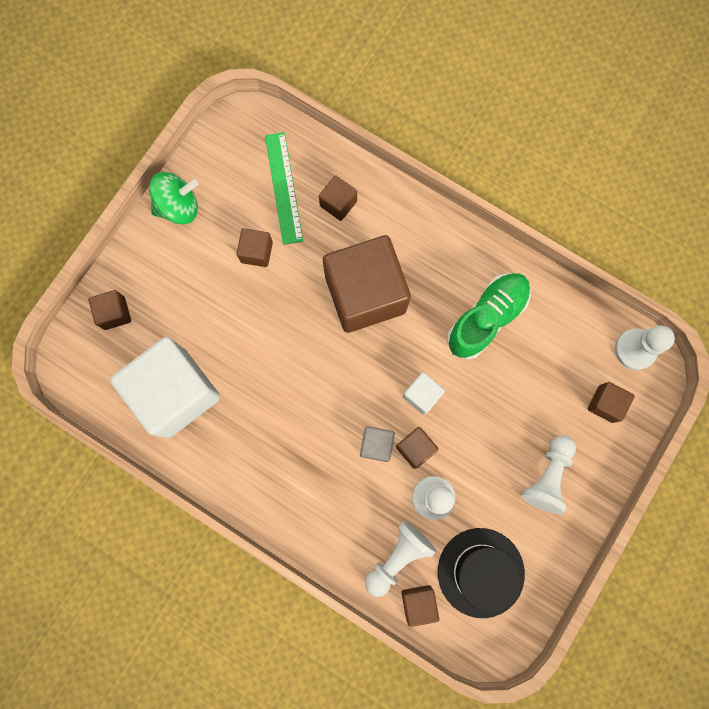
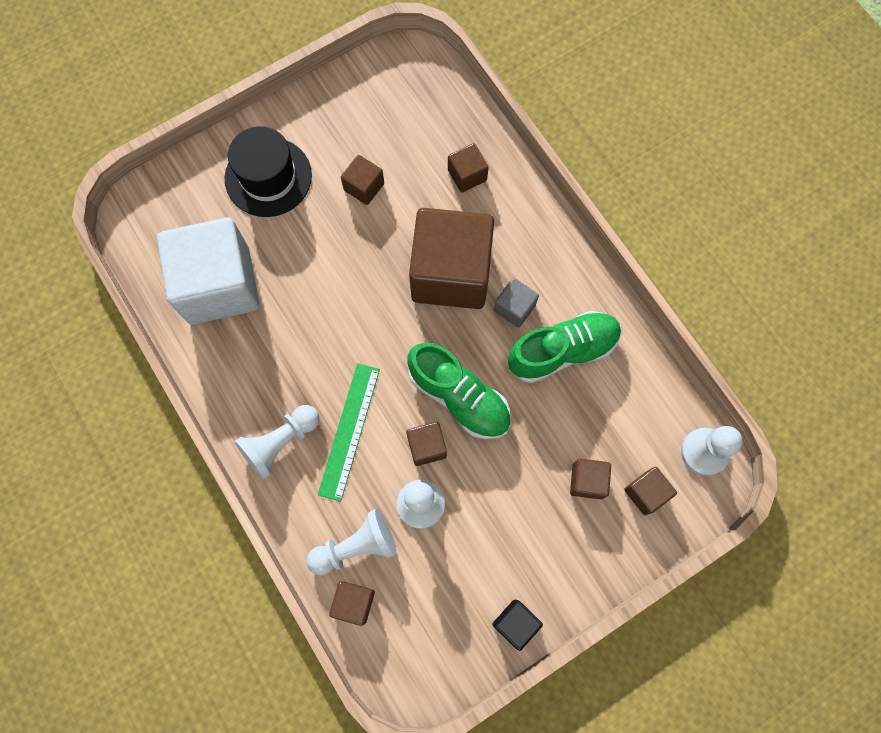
camera: 25 degrees right, 5 degrees down
(115, 313) = (200, 185): brown cube -> brown cube (587, 481)
(179, 207) = (310, 113): green spinning top -> none
(284, 188) = (421, 138): green ruler -> green ruler (349, 431)
(376, 445) = (389, 425): grey cube -> grey cube (514, 308)
(422, 395) = (459, 397): white cube -> green shoe
(480, 572) = (432, 603): black hat -> black hat (268, 177)
(547, 476) = (549, 538): white pawn -> white pawn (280, 443)
(553, 557) = (515, 623): none -> black cube

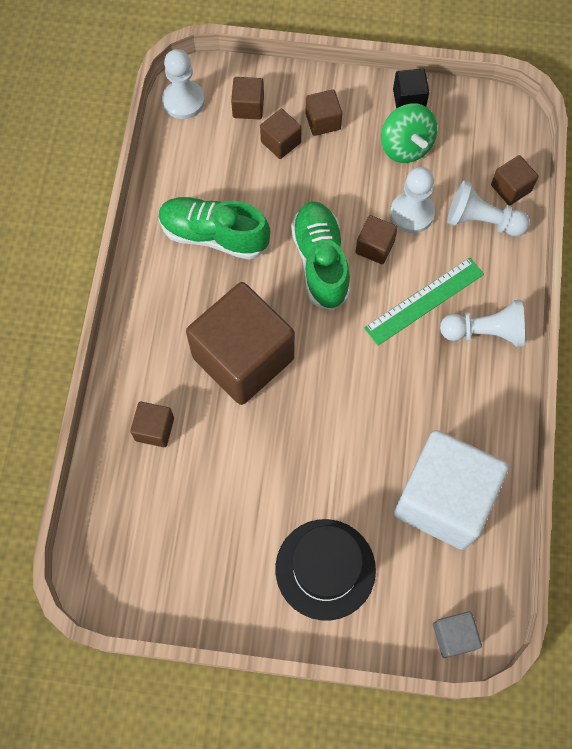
camera: 140 degrees left, 5 degrees down
(364, 187) = (249, 490): brown cube -> brown cube (323, 121)
(478, 568) = (405, 146): none -> green spinning top
(514, 308) = (219, 293): grey cube -> grey cube (454, 636)

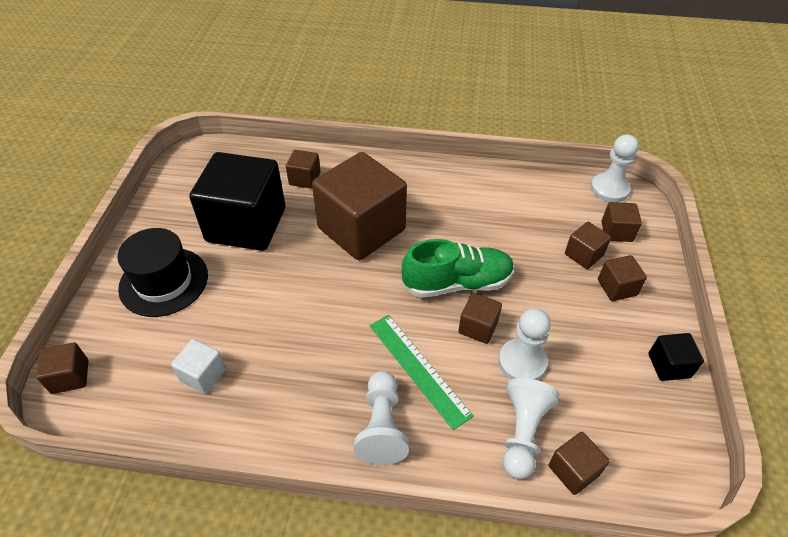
camera: 90 degrees right, 20 degrees down
(214, 235) = (477, 210): green shoe -> none
(235, 489) = (246, 225): none -> black cube
(405, 146) = (605, 360): green spinning top -> none
(443, 499) = (203, 375): white cube -> white cube, size x0.43
(454, 636) = (70, 376): grey cube -> brown cube

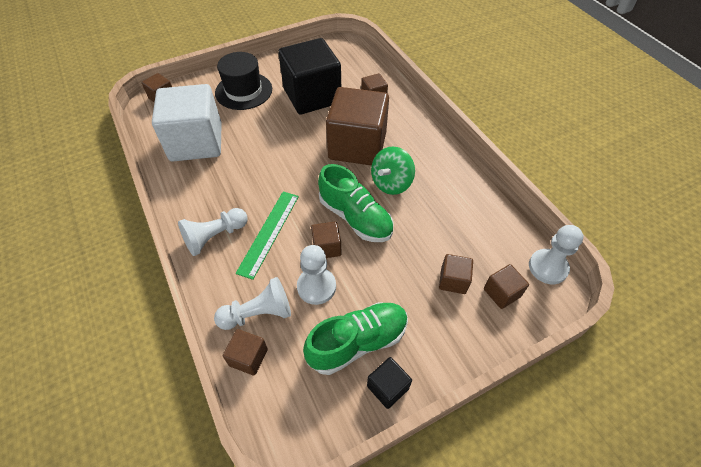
camera: 55 degrees right, 5 degrees up
(203, 375) = (196, 142): white cube -> white cube, size x2.32
(436, 232) = (391, 183): none -> green spinning top
(608, 362) = (358, 342): none -> green shoe
(617, 287) = (439, 318): brown cube -> none

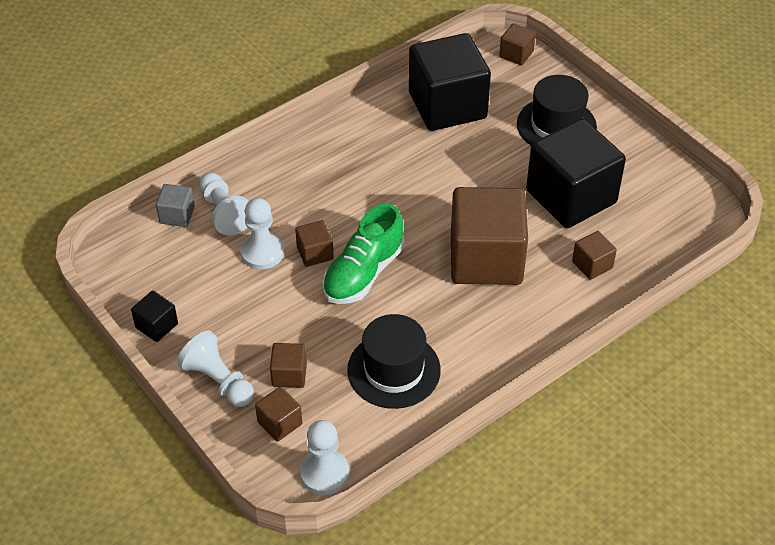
camera: 80 degrees right, 5 degrees down
(196, 142) = (447, 105): white cube -> black cube
(215, 237) = (311, 157): white pawn -> white pawn (218, 380)
(248, 357) = (177, 215): brown cube -> grey cube
(269, 233) = (325, 200): green ruler -> none
(358, 342) = (202, 296): green shoe -> none
(391, 183) = (427, 302): green spinning top -> none
(452, 212) = (394, 370): none -> black hat

